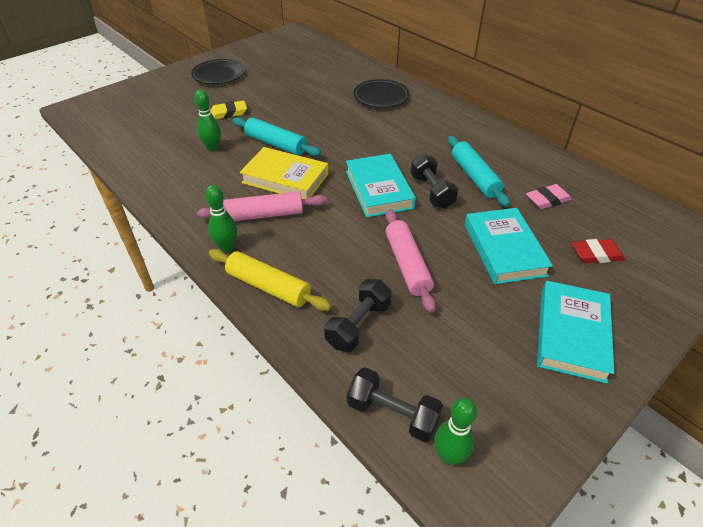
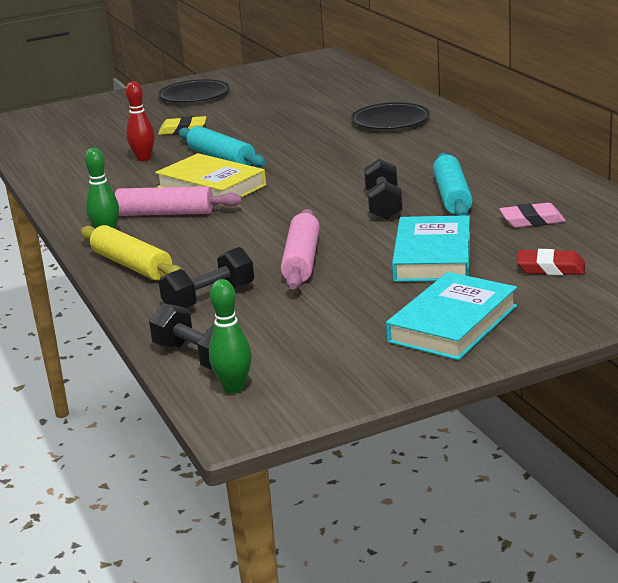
camera: 20 degrees right, 20 degrees down
(213, 148) = (143, 158): green bowling pin -> red bowling pin
(378, 189) = (318, 201): turquoise book -> none

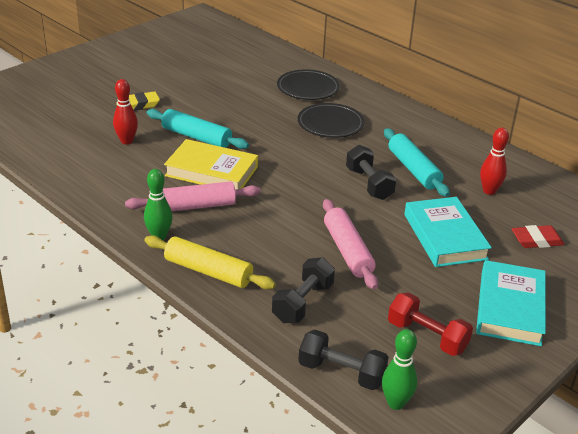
camera: 25 degrees left, 10 degrees up
(194, 96) = (119, 63): black plate -> black plate (330, 124)
(324, 338) = (427, 336): none -> red dumbbell
(532, 220) = (489, 191): pink eraser -> red bowling pin

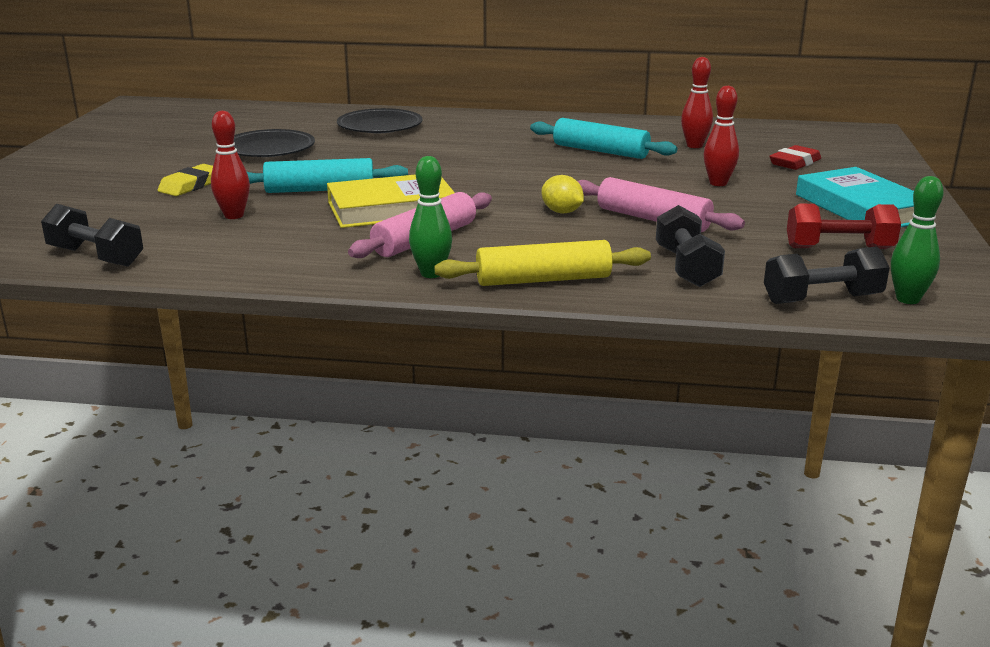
camera: 35 degrees left, 10 degrees down
(302, 218) = (562, 212): none -> yellow lemon
(330, 124) = (455, 144): black plate -> black plate (269, 149)
(369, 184) = (578, 171): black dumbbell -> black dumbbell (95, 257)
(445, 236) = (718, 183): turquoise book -> red bowling pin

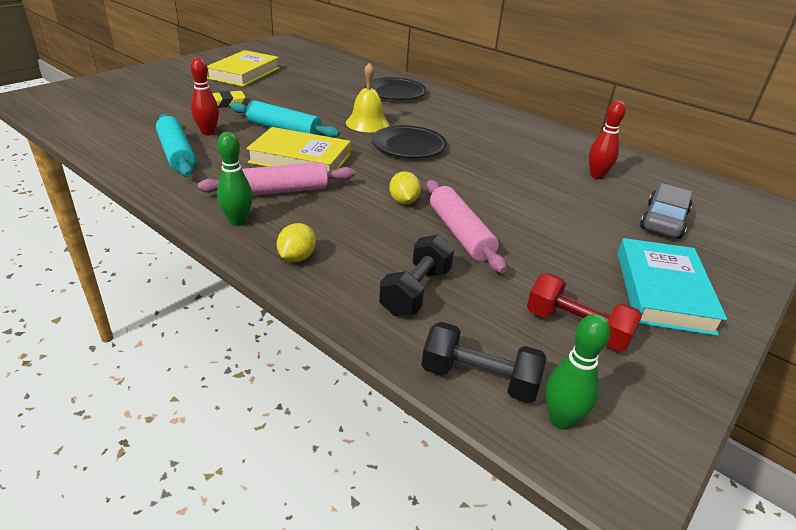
camera: 30 degrees right, 10 degrees up
(95, 257) = (97, 137): black dumbbell -> none
(151, 150) = (244, 73): none -> yellow book
(269, 149) = (305, 91): black plate -> black plate (408, 146)
(403, 161) = (367, 123): none -> yellow bell
(543, 280) = (297, 257): yellow rolling pin -> yellow lemon
(600, 151) = (514, 157): turquoise rolling pin -> turquoise rolling pin (176, 154)
(718, 183) = (564, 218): red bowling pin -> none
(794, 163) = (663, 220): red eraser -> grey car

